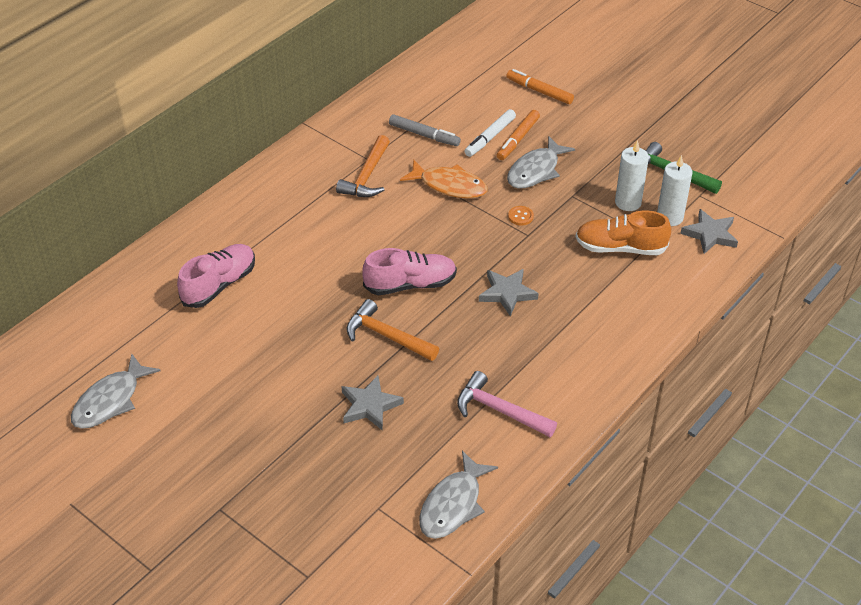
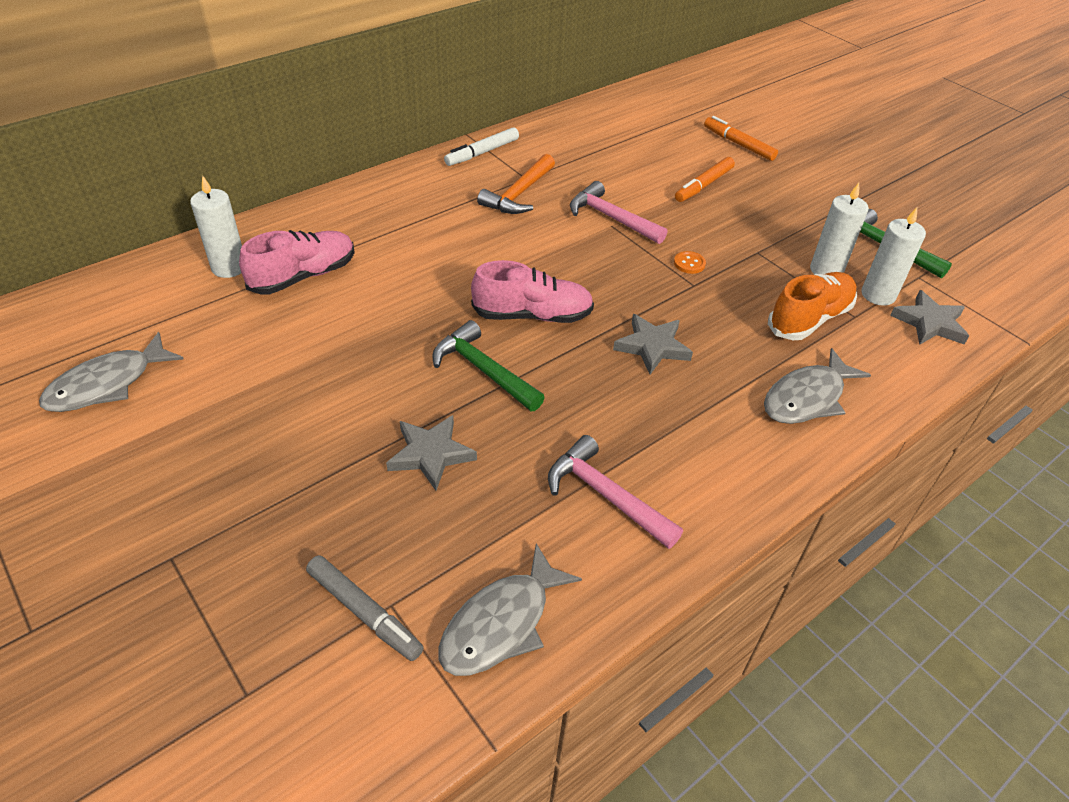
camera: 10 degrees right, 0 degrees up
(156, 288) = (229, 267): none -> white candle
(387, 336) = (483, 370): orange hammer -> green hammer
(424, 135) = (597, 165): grey marker -> grey marker (364, 612)
(449, 186) = (611, 218): orange fish -> pink hammer
(490, 137) = (672, 179): white marker -> white marker (482, 153)
(535, 171) = (718, 219): grey fish -> grey fish (807, 398)
(620, 248) = (809, 319): orange shoe -> orange shoe turned 120 degrees clockwise

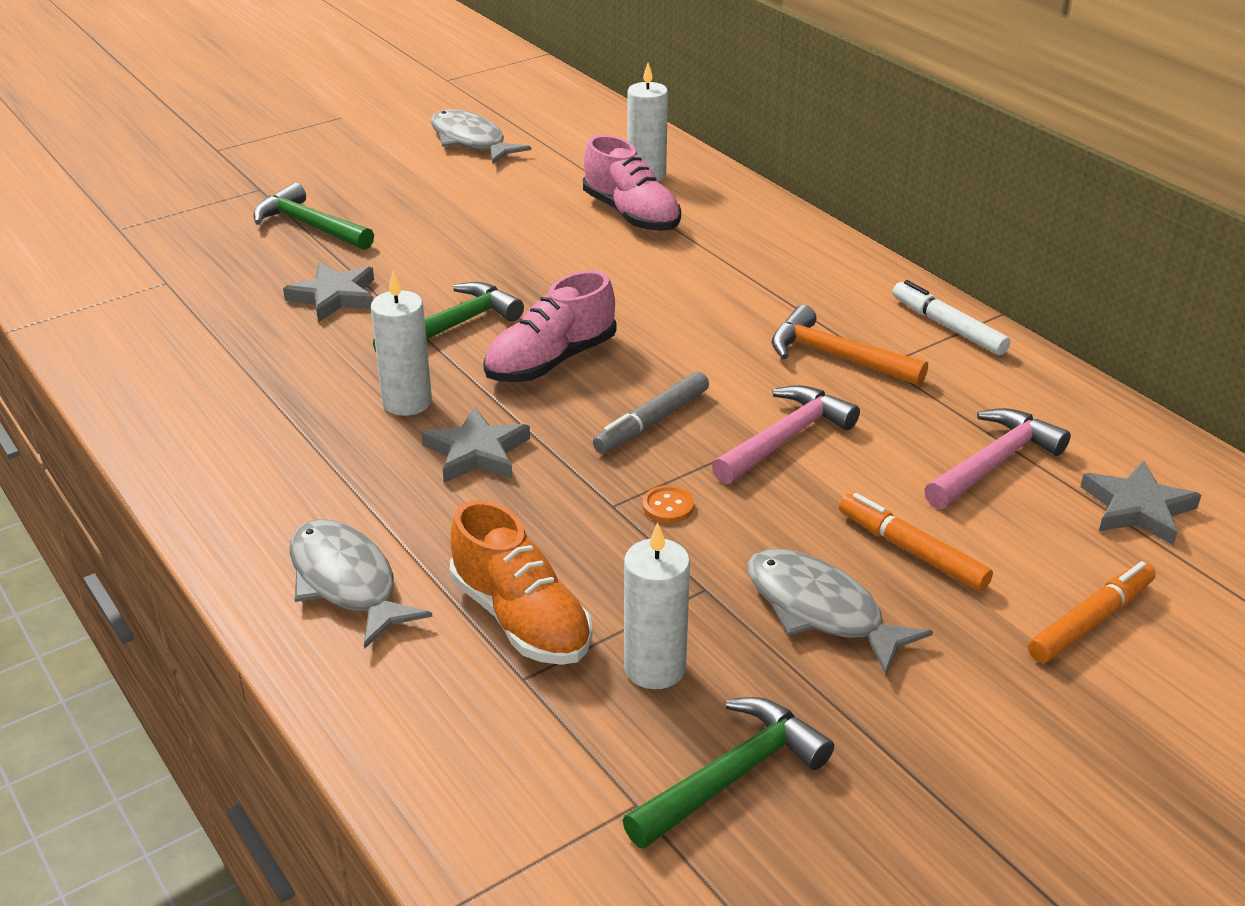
camera: 95 degrees right, 10 degrees down
(280, 494) = (310, 226): none -> green hammer
(364, 612) = (165, 270): grey marker -> grey marker (652, 422)
(501, 623) = (118, 334): grey fish -> grey fish (820, 610)
(532, 315) = (550, 361): pink shoe -> pink shoe turned 45 degrees clockwise
(606, 496) = (239, 399): pink hammer -> pink hammer (993, 463)
(878, 295) = (580, 724): white candle -> white candle (407, 402)
(929, 323) = (495, 779): grey star -> grey star (1137, 508)

